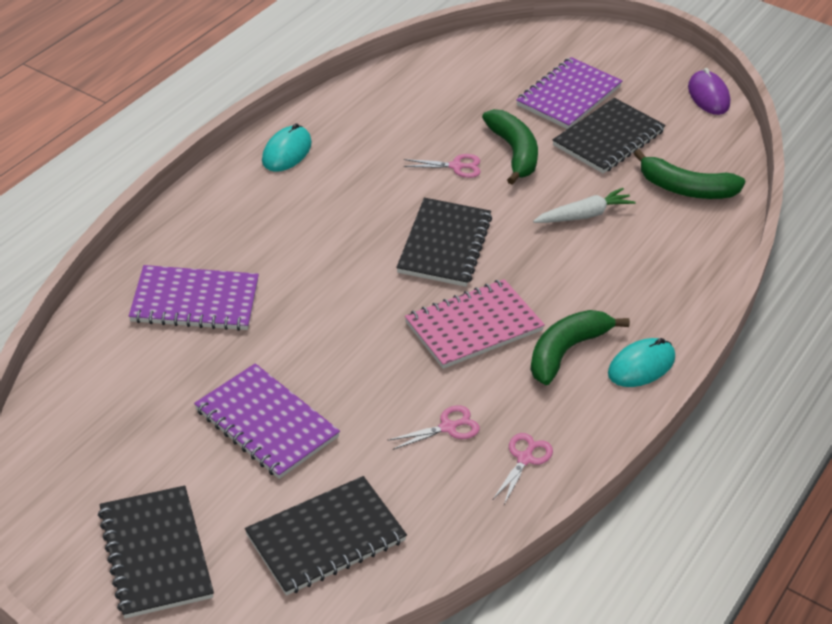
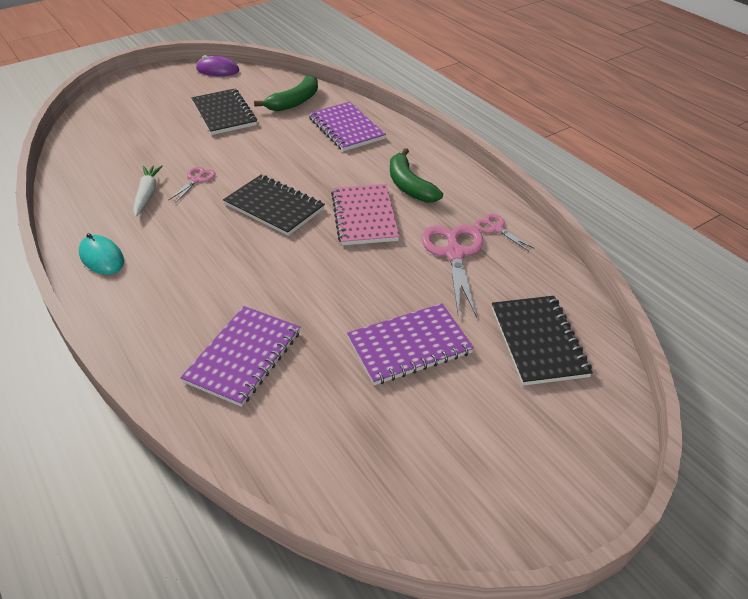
camera: 65 degrees left, 0 degrees up
(155, 554) = (527, 450): black notebook -> none
(448, 427) = (454, 254): pink scissors -> pink scissors, size x1.93
(514, 153) = (204, 152): green banana -> none
(568, 96) = (167, 115): purple notebook -> purple notebook (346, 128)
(584, 215) = (289, 143): white carrot -> white carrot (147, 194)
(641, 366) = (437, 162): turquoise mouse -> none

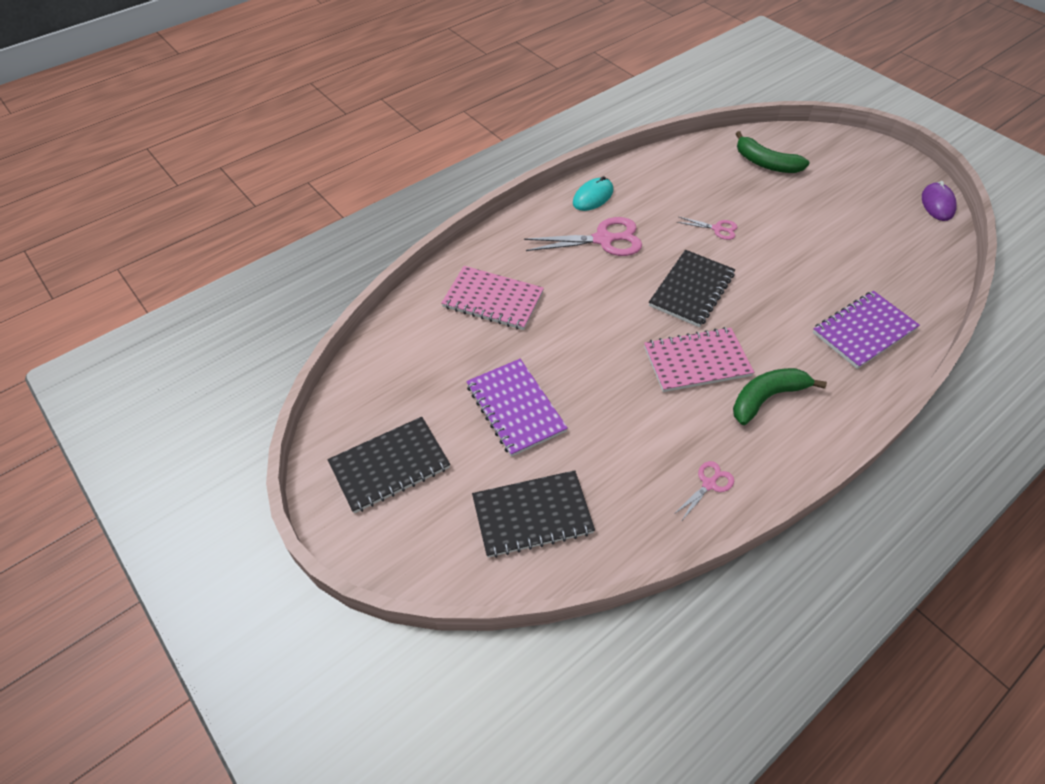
camera: 85 degrees right, 10 degrees up
(147, 194) = (683, 203): white carrot -> none
(224, 114) = (845, 226): black notebook -> black notebook (390, 466)
(243, 357) = (493, 300): purple notebook -> pink notebook
(294, 102) = (901, 278): green banana -> green banana (765, 163)
(454, 254) = (653, 442): pink scissors -> pink scissors (603, 240)

